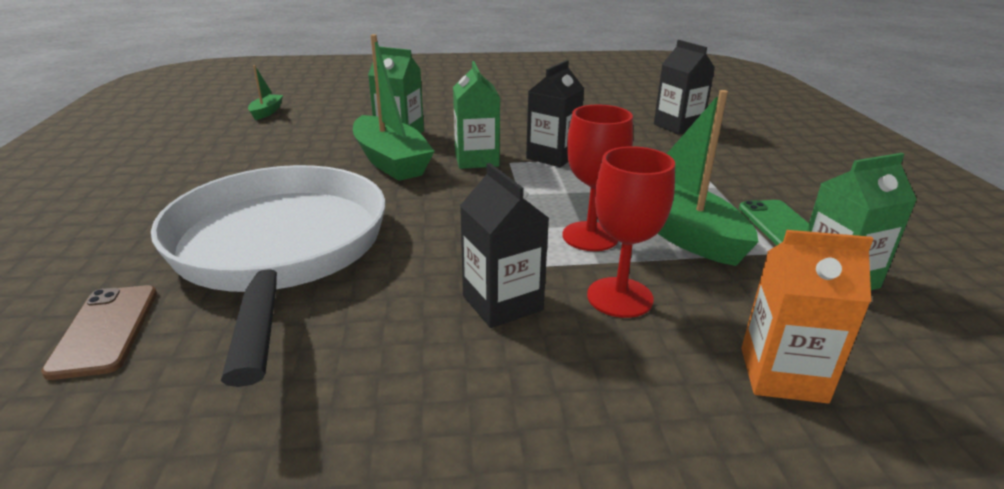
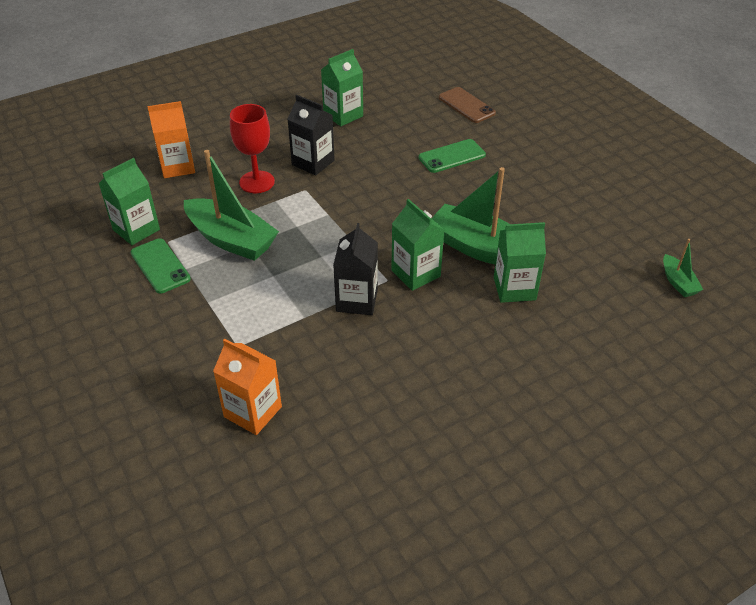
camera: 155 degrees right, 15 degrees up
(279, 250) = (452, 156): white pan -> green phone
(357, 393) = (343, 115): none -> green carton
(590, 236) = (287, 218): red goblet -> none
(678, 126) = (253, 412): black carton -> orange carton

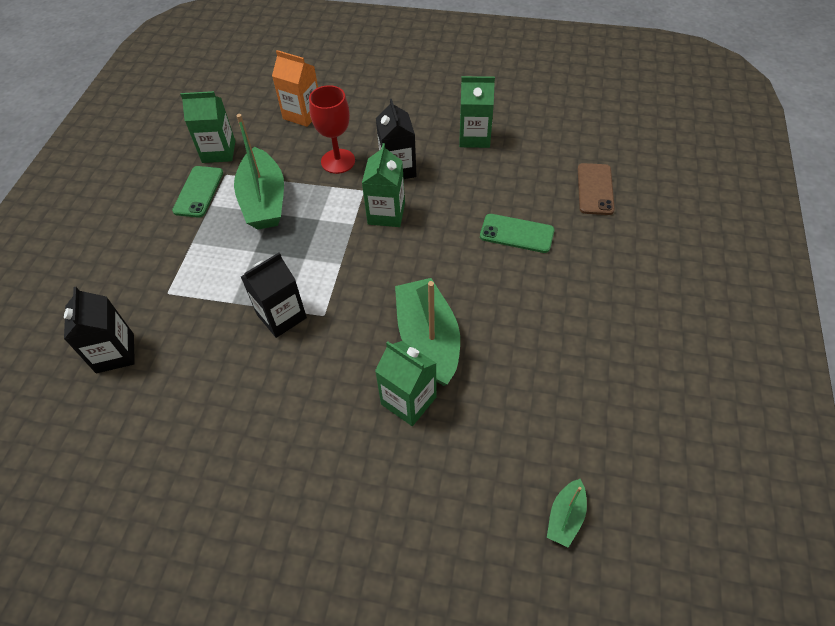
camera: 45 degrees right, 10 degrees up
(253, 412) = (115, 353): orange carton -> black carton
(415, 273) = (350, 325): green carton -> green carton (386, 213)

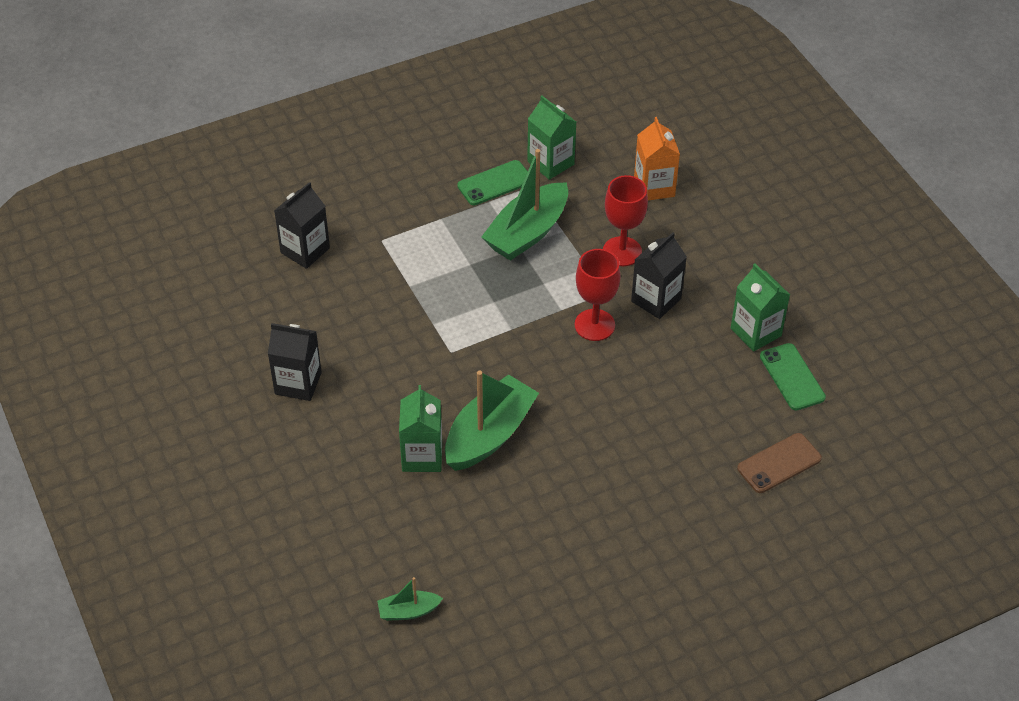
camera: 50 degrees right, 5 degrees down
(281, 316) = (425, 326): black carton -> black carton (298, 383)
(386, 213) = (594, 325): green carton -> red goblet
(517, 233) = (662, 432): green phone -> green phone (792, 377)

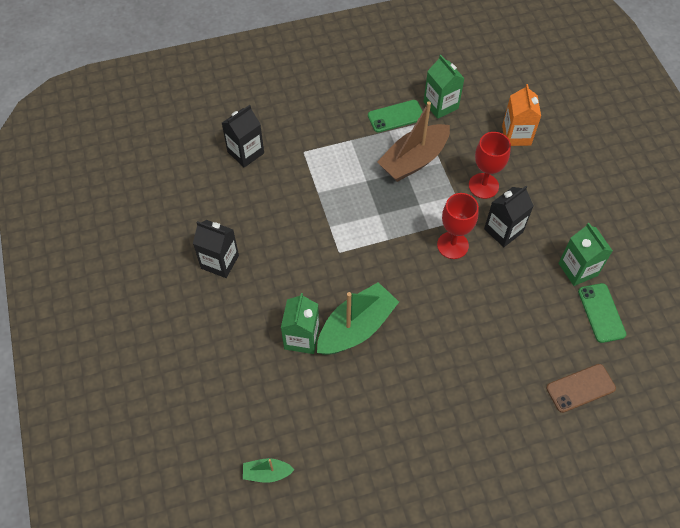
camera: 10 degrees right, 10 degrees up
(527, 232) = (414, 160): green boat -> brown boat

